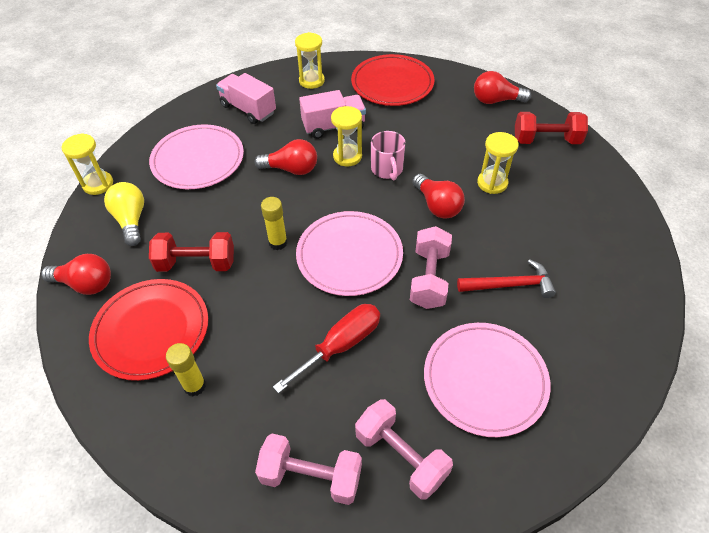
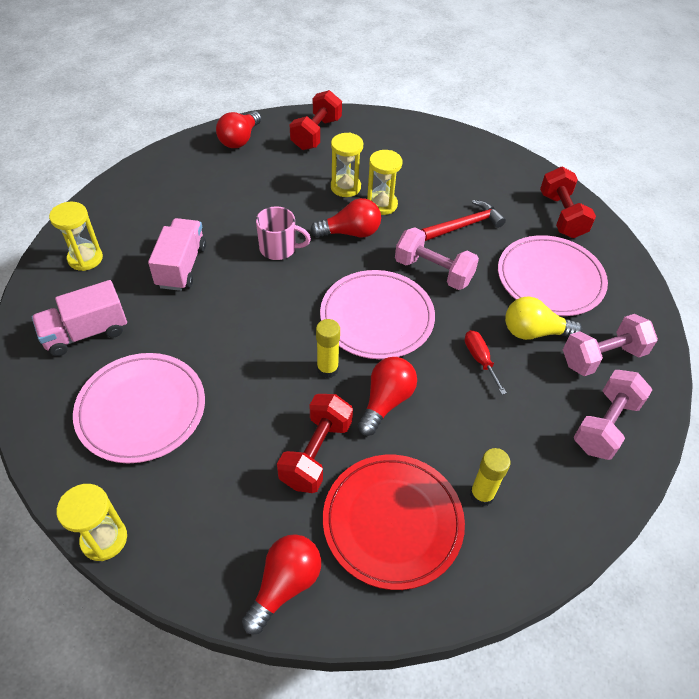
camera: 70 degrees left, 0 degrees up
(131, 220) = (202, 509): yellow light bulb -> yellow light bulb (533, 332)
(291, 169) = (224, 324): red light bulb -> red light bulb (386, 401)
(341, 345) = (480, 359): red screwdriver -> red screwdriver, size x0.60
(347, 156) = (238, 271): yellow hourglass -> yellow hourglass (382, 204)
(392, 83) = (151, 197): red plate -> none
(510, 285) = (465, 225): red hammer -> red hammer turned 45 degrees clockwise
(594, 369) = (562, 215): none -> red dumbbell

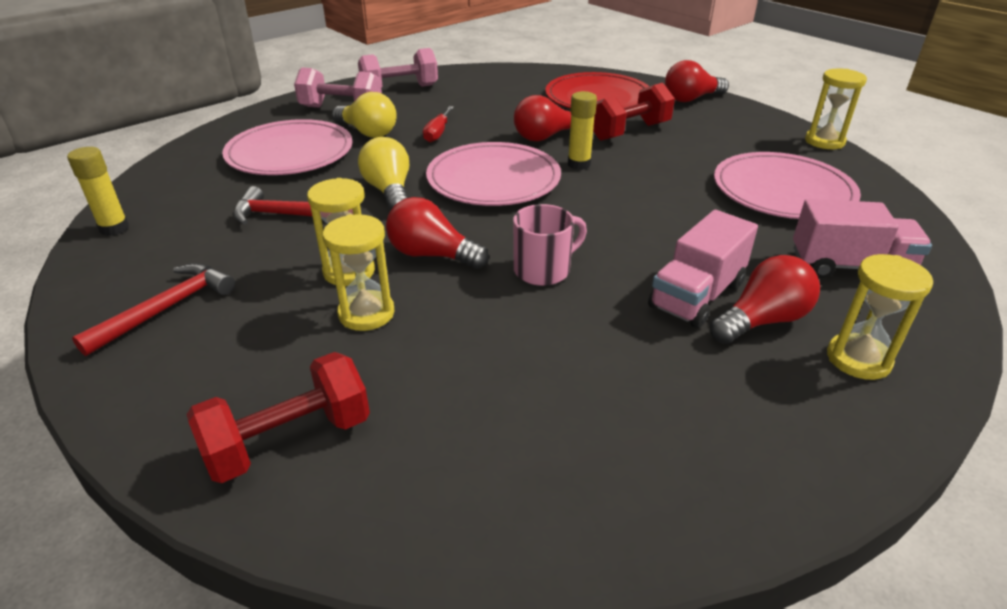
camera: 145 degrees left, 15 degrees down
(240, 139) = (454, 502): red light bulb -> red light bulb (762, 320)
(279, 248) = (543, 270): pink mug -> pink mug turned 105 degrees clockwise
(433, 271) = (389, 191): pink dumbbell -> yellow light bulb
(436, 154) = (167, 308): none -> red hammer
(481, 495) = (526, 91): yellow glue stick -> yellow glue stick (114, 228)
(562, 215) = (175, 188): red dumbbell -> none

